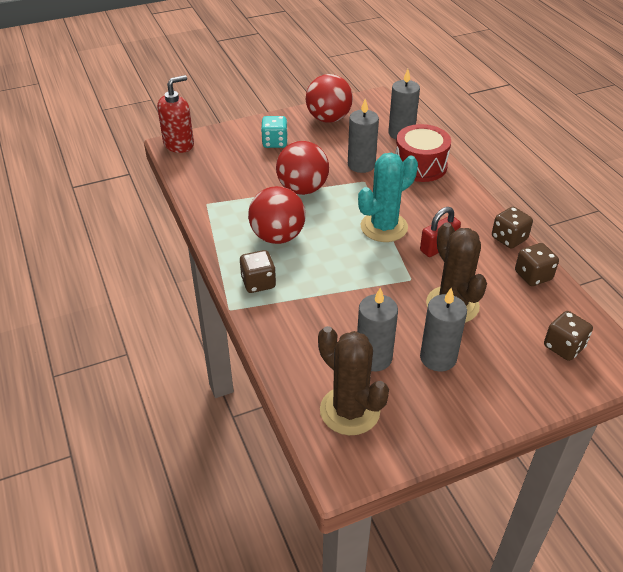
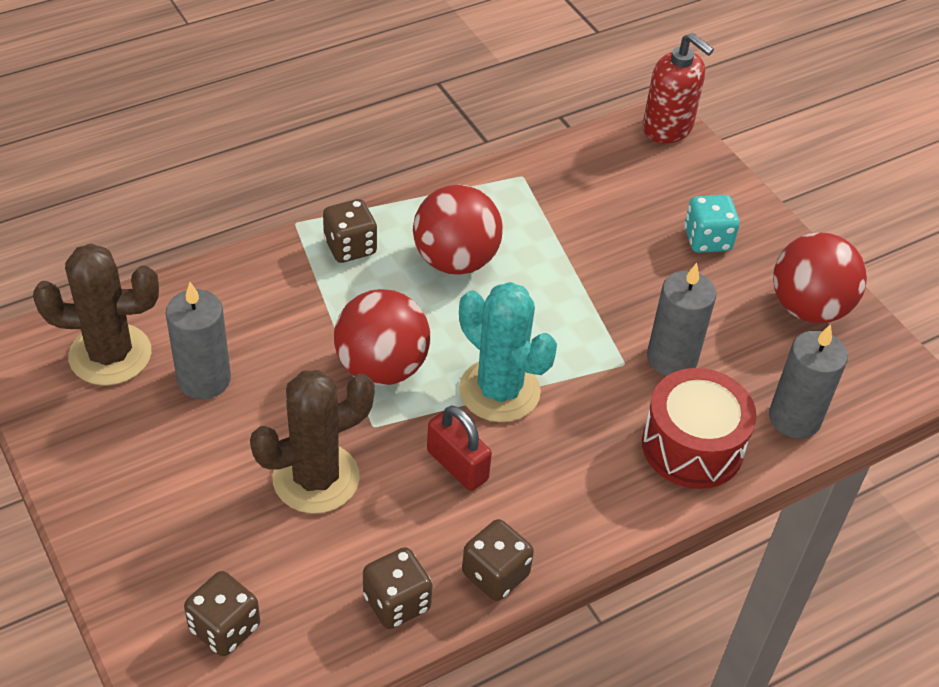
camera: 80 degrees right, 5 degrees up
(302, 189) = (582, 283): red ball -> red ball (381, 367)
(349, 410) = (110, 355): brown cactus -> brown cactus turned 45 degrees clockwise
(438, 358) = (203, 455): grey candle -> none

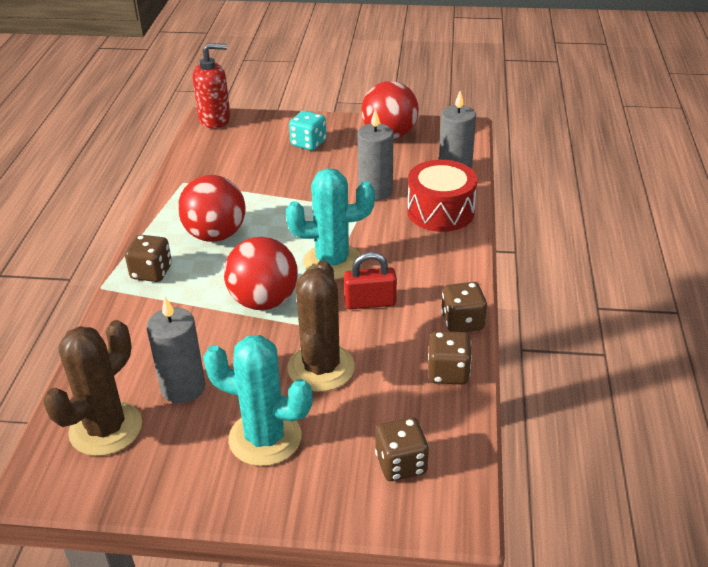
camera: 50 degrees left, 10 degrees down
(182, 488) = (265, 438): none -> turquoise cactus

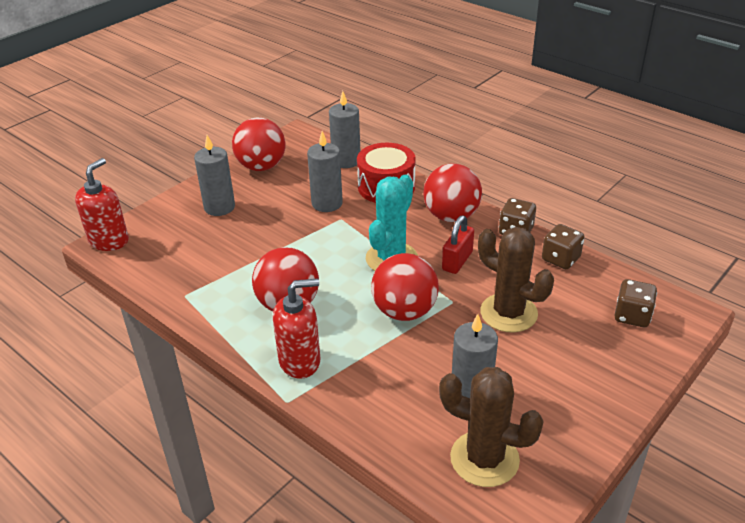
camera: 55 degrees left, 0 degrees up
(106, 429) = (484, 459): brown cactus -> brown cactus turned 45 degrees counterclockwise
(151, 272) = (300, 361): brown dice -> red soap dispenser
(265, 438) = (562, 370): turquoise cactus -> none
(308, 143) = (219, 207): turquoise dice -> grey candle
(439, 269) = (451, 216): none -> red ball

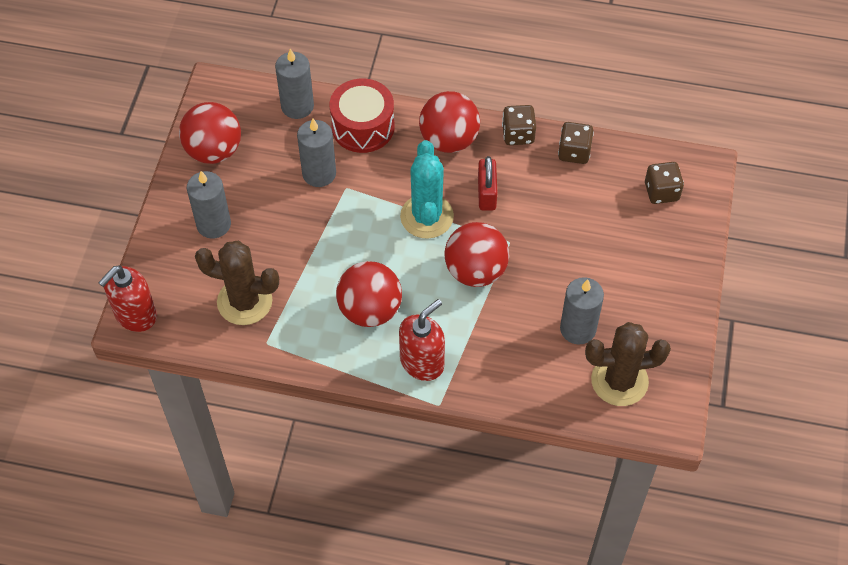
camera: 30 degrees left, 20 degrees up
(109, 241) = (135, 315): red soap dispenser -> red soap dispenser turned 135 degrees counterclockwise
(508, 313) = (562, 233): brown cactus -> brown cactus (244, 301)

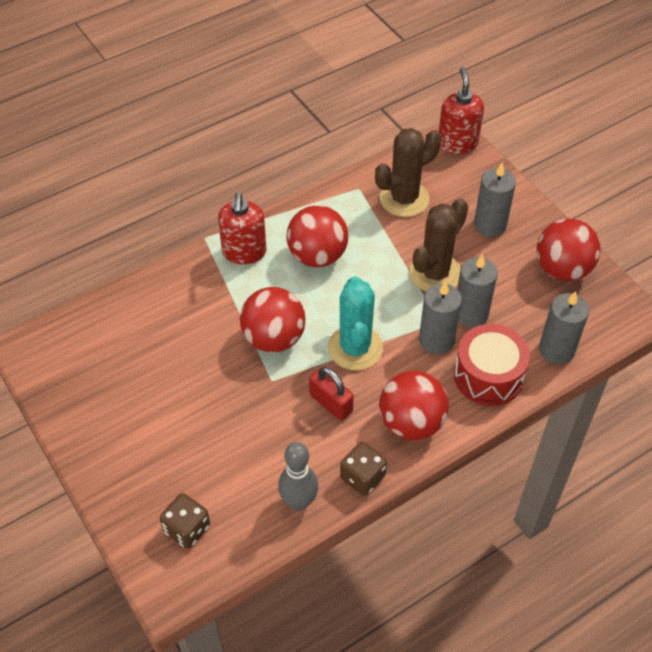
camera: 135 degrees right, 5 degrees down
(427, 216) = (355, 348): turquoise cactus -> turquoise cactus turned 45 degrees clockwise
(574, 152) = (299, 502): brown dice -> grey bowling pin
(578, 329) = (154, 357): grey candle -> grey candle (436, 340)
(619, 381) = (89, 345): brown cactus -> brown cactus (435, 273)

